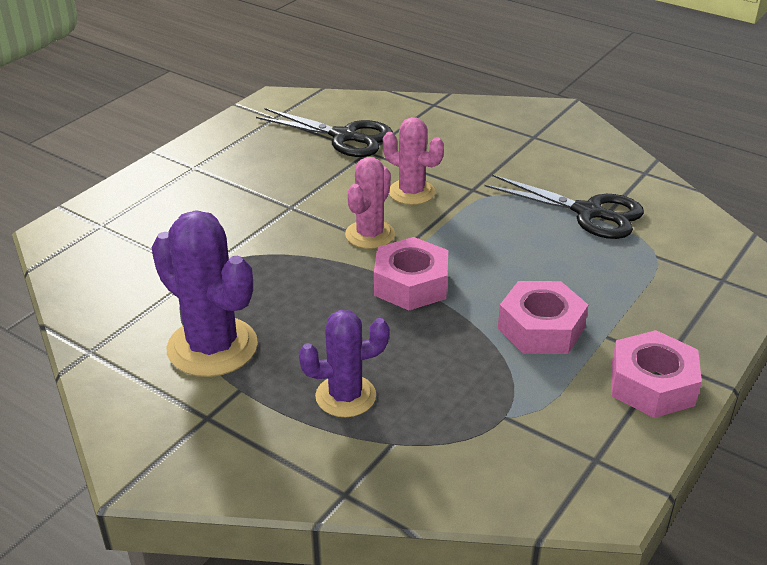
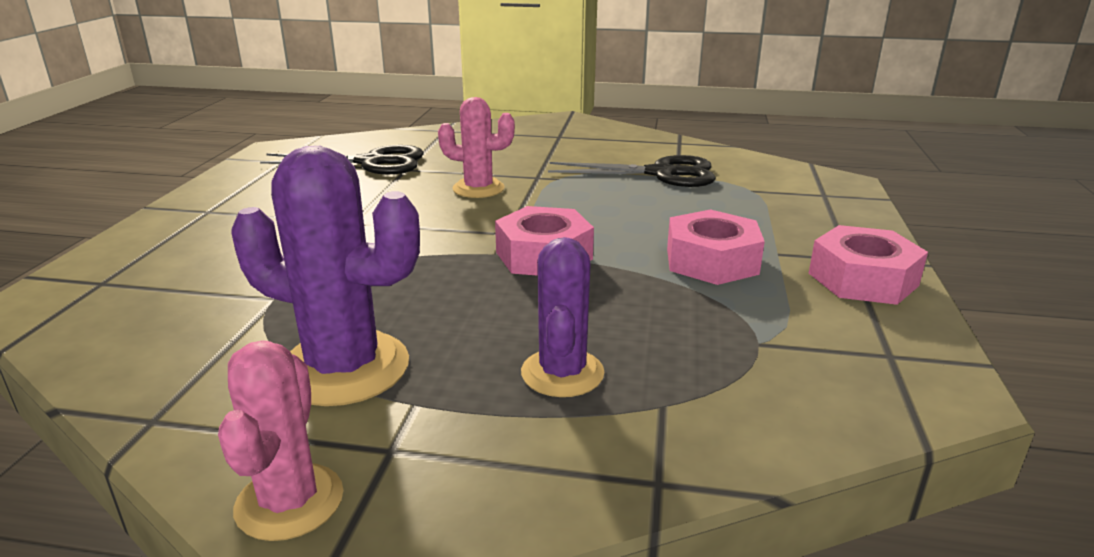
camera: 25 degrees left, 10 degrees down
(345, 396) = (562, 373): purple cactus -> purple cactus turned 45 degrees counterclockwise
(370, 235) = (462, 226): pink cactus -> pink cactus (289, 502)

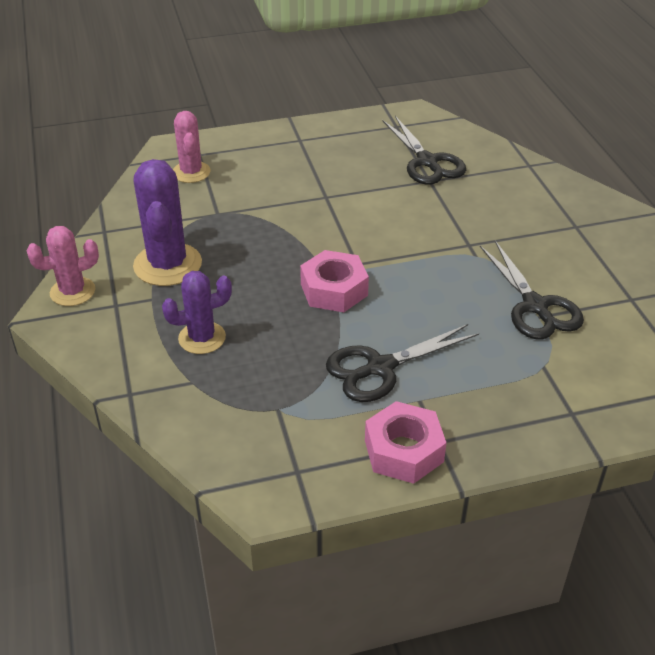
camera: 65 degrees right, 15 degrees up
(478, 189) = (420, 225): pink cactus -> pink cactus (191, 172)
(711, 261) = (380, 368): pink nut -> black scissors

